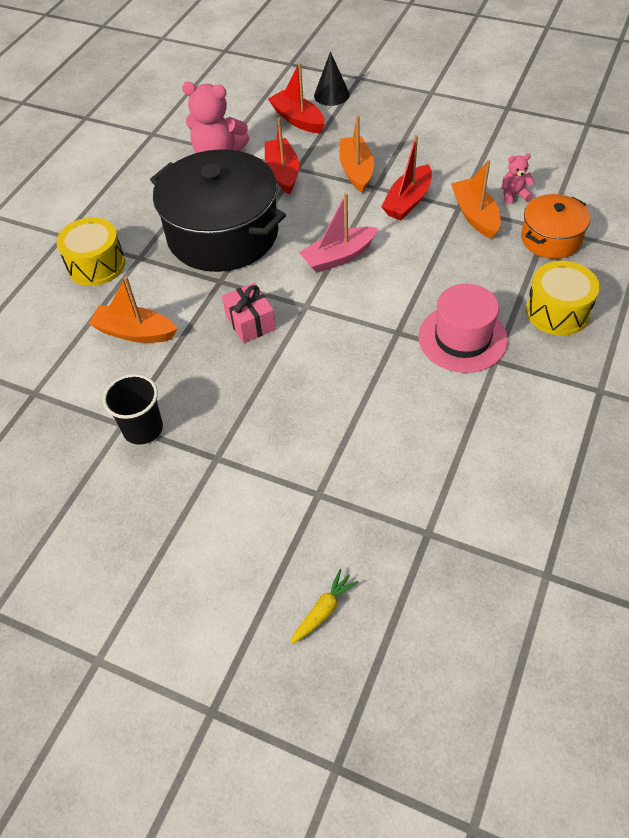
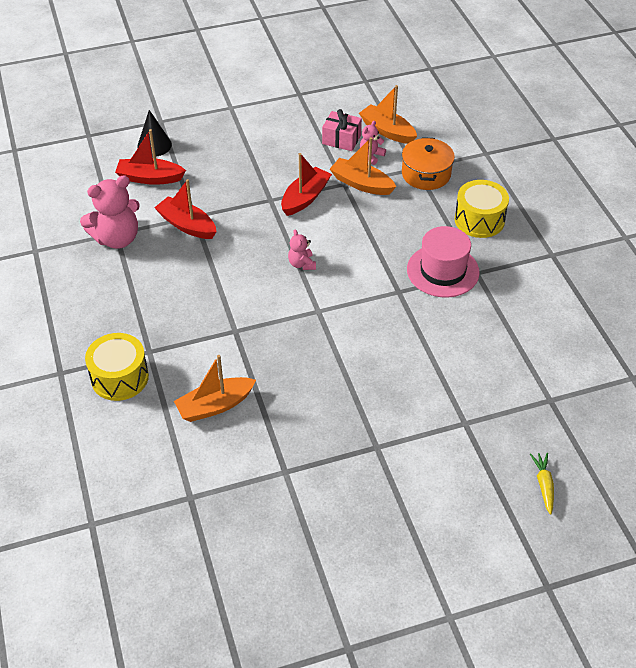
camera: 45 degrees left, 5 degrees down
(143, 429) = (304, 464): black cup -> none
(223, 234) = (195, 296): black pot -> none
(250, 322) = (293, 346): pink gift -> pink gift (341, 139)
(338, 257) = (302, 264): pink boat -> pink teddy bear
(356, 171) = (242, 195): orange boat -> orange boat (387, 131)
(408, 201) = (305, 198): red boat -> red boat turned 135 degrees counterclockwise

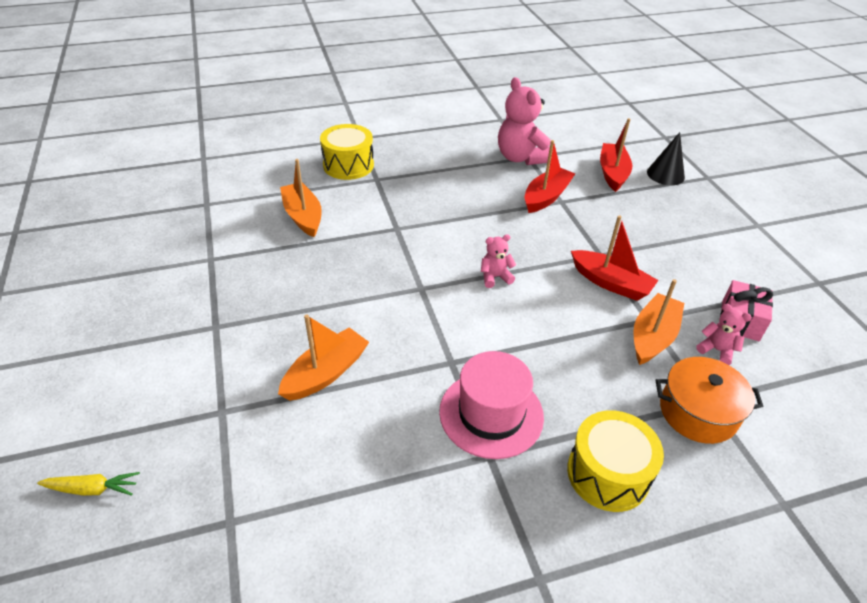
camera: 90 degrees right, 5 degrees down
(387, 131) = (782, 372): orange boat -> orange boat (326, 373)

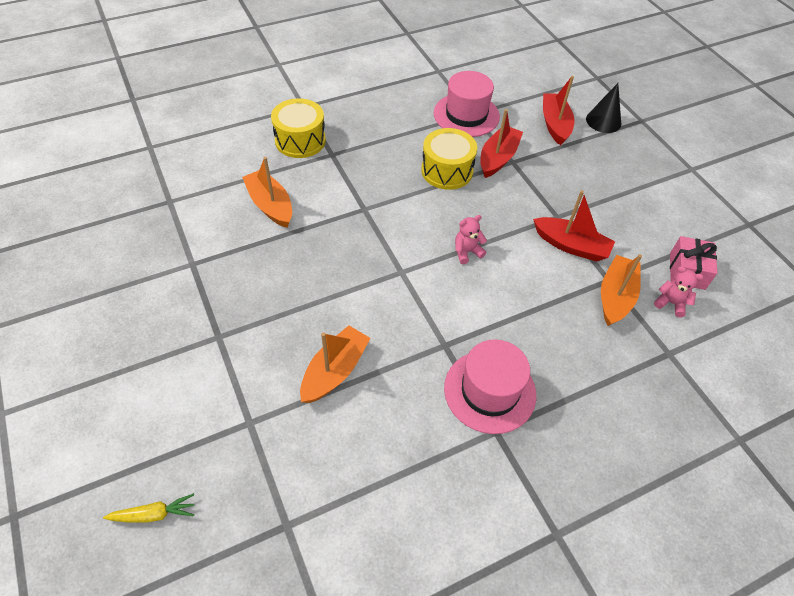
camera: 10 degrees left, 10 degrees up
(521, 158) = (466, 115): pink teddy bear -> pink hat
(608, 474) = (596, 433): yellow drum -> yellow drum (447, 171)
(698, 412) = (662, 365): orange pot -> none

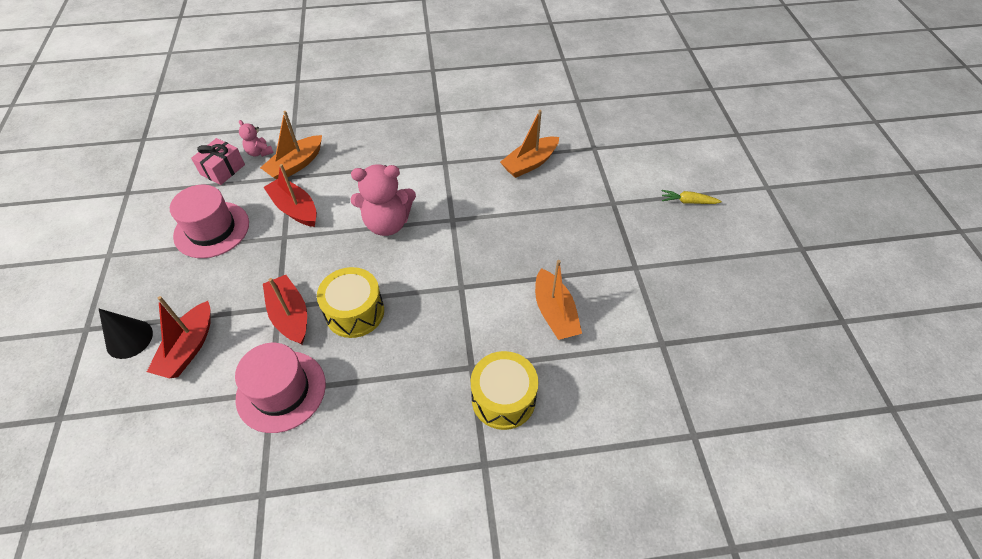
camera: 160 degrees left, 0 degrees up
(154, 514) = (653, 119): yellow carrot -> yellow carrot (688, 202)
(467, 252) = (387, 223): pink teddy bear -> pink teddy bear, size x2.02
(489, 391) = (429, 131): pink hat -> pink hat (212, 229)
(498, 158) = (290, 315): red boat -> red boat turned 105 degrees clockwise

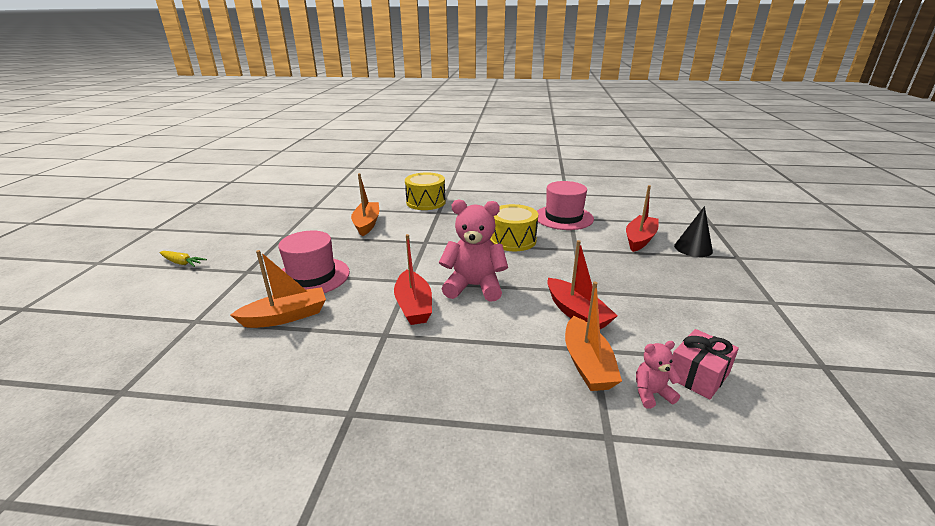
camera: 165 degrees left, 25 degrees down
(212, 229) = (668, 308): pink hat -> pink hat (312, 277)
(259, 152) = (651, 394): pink teddy bear -> pink teddy bear turned 75 degrees counterclockwise
(290, 315) = (564, 244): red boat -> red boat (414, 306)
(296, 165) = (587, 364): orange boat -> orange boat turned 120 degrees clockwise

